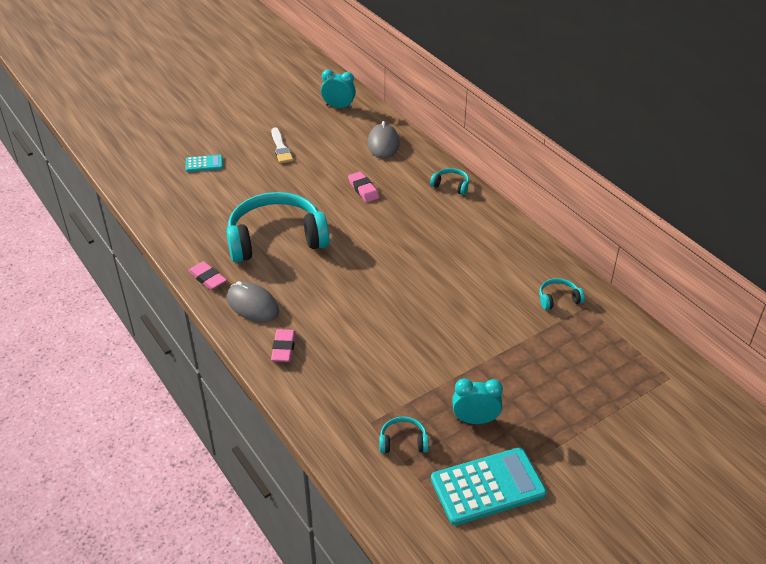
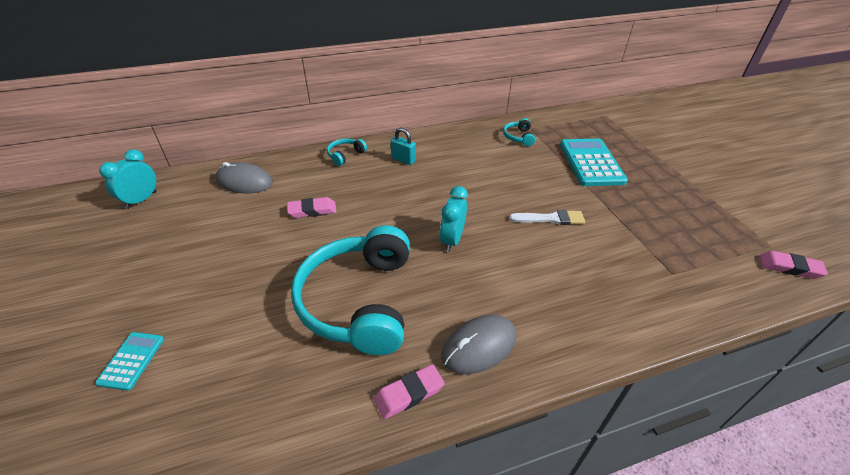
camera: 75 degrees left, 0 degrees up
(281, 148) = (174, 265): white brush -> white brush (550, 219)
(283, 348) = (562, 326): pink eraser -> pink eraser (789, 267)
(403, 441) = (693, 255): turquoise headphones -> none
(463, 222) = (403, 160): none -> turquoise padlock
(475, 420) = (659, 207): turquoise clock -> turquoise clock (452, 240)
(488, 487) = (734, 217): turquoise calculator -> turquoise calculator (591, 163)

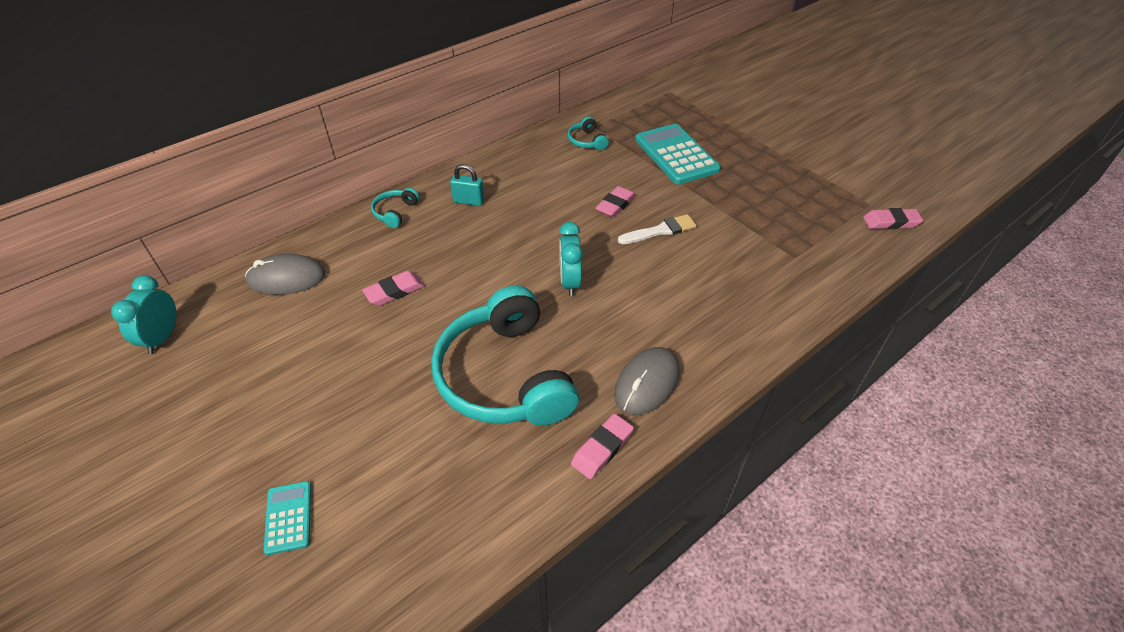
camera: 20 degrees left, 5 degrees up
(520, 189) = (615, 205): none -> pink eraser

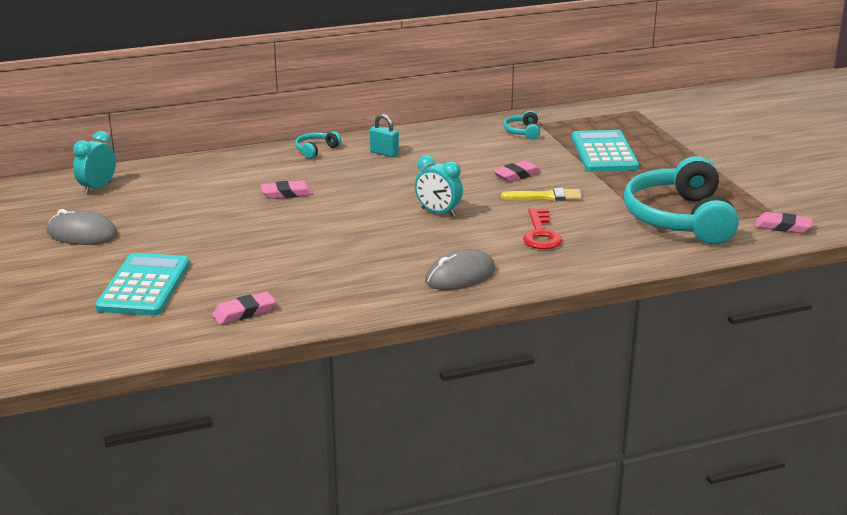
camera: 20 degrees right, 20 degrees down
(286, 278) = (205, 173): grey mouse -> grey mouse (82, 234)
(289, 517) = (144, 286): turquoise calculator -> turquoise calculator, size x1.98
(504, 376) = (345, 251): turquoise headphones -> turquoise headphones (679, 219)
(570, 282) = (438, 212): turquoise clock -> turquoise clock turned 75 degrees counterclockwise
(602, 449) = (396, 300): pink eraser -> pink eraser (244, 312)
(660, 230) = (546, 196): white brush -> yellow brush
(688, 290) = (540, 234): none -> red key

